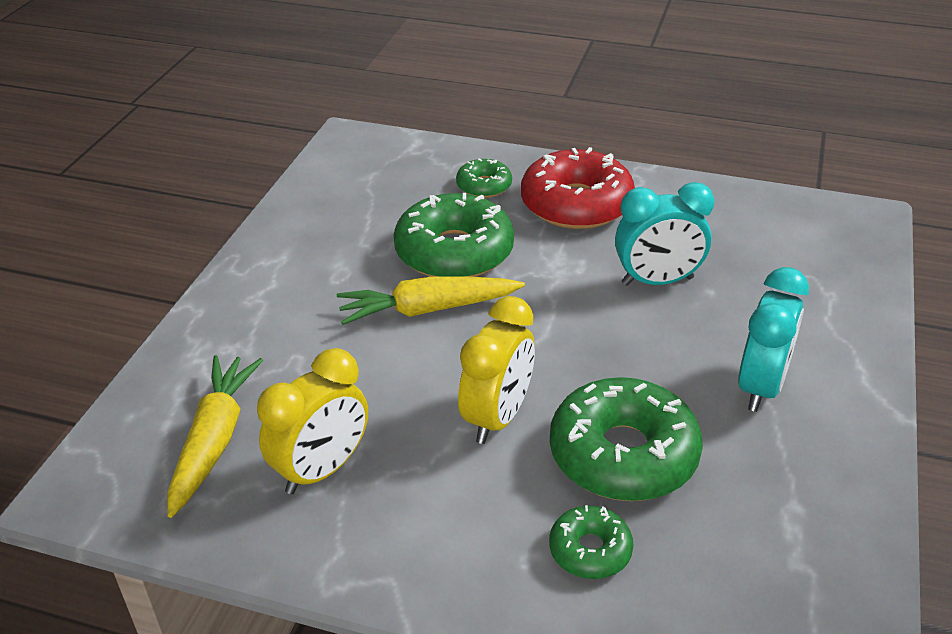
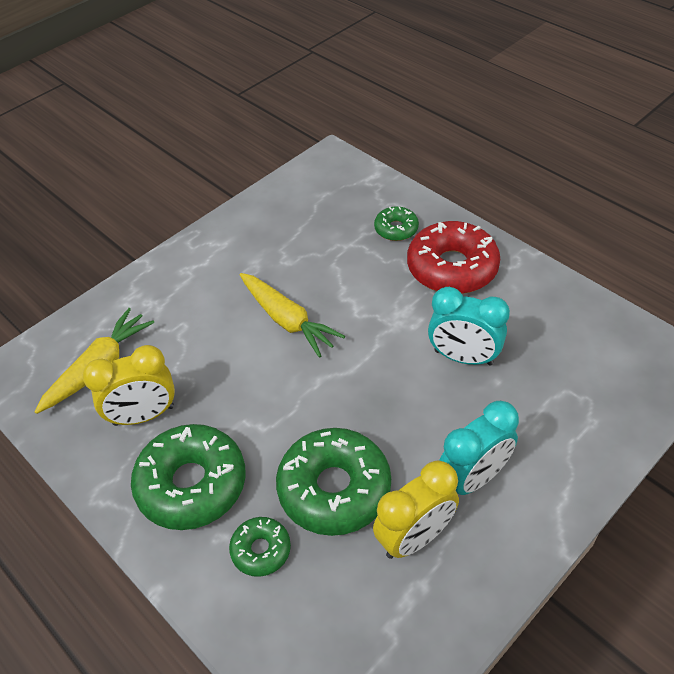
camera: 30 degrees right, 10 degrees up
(428, 309) = (287, 320): yellow carrot -> yellow carrot turned 150 degrees counterclockwise
(454, 252) = (336, 279): green donut -> green donut (192, 484)
(497, 417) = (273, 423): yellow clock -> yellow clock (414, 537)

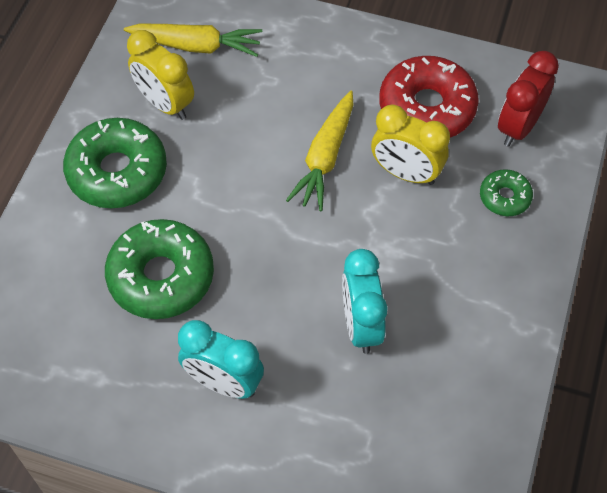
camera: 60 degrees right, 10 degrees up
(261, 550) = (81, 249): green donut -> none
(339, 198) = (518, 127): none -> red clock
(414, 537) = (142, 357): yellow clock -> yellow clock (406, 173)
(452, 268) = (478, 271): red donut -> red donut (427, 108)

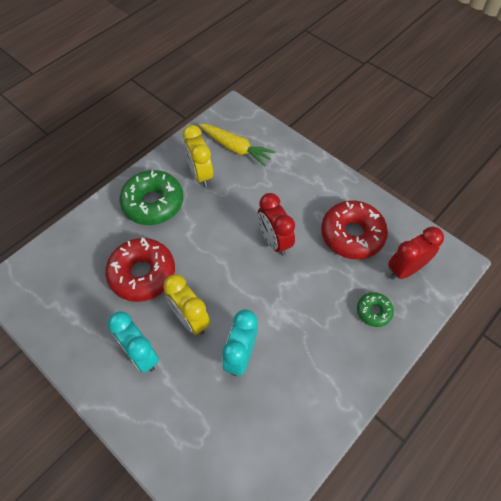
camera: 25 degrees right, 0 degrees up
(161, 277) = (142, 274): green donut -> red donut
(325, 157) = (274, 241): yellow carrot -> red clock
(406, 173) = (318, 270): yellow clock -> yellow clock (190, 319)

